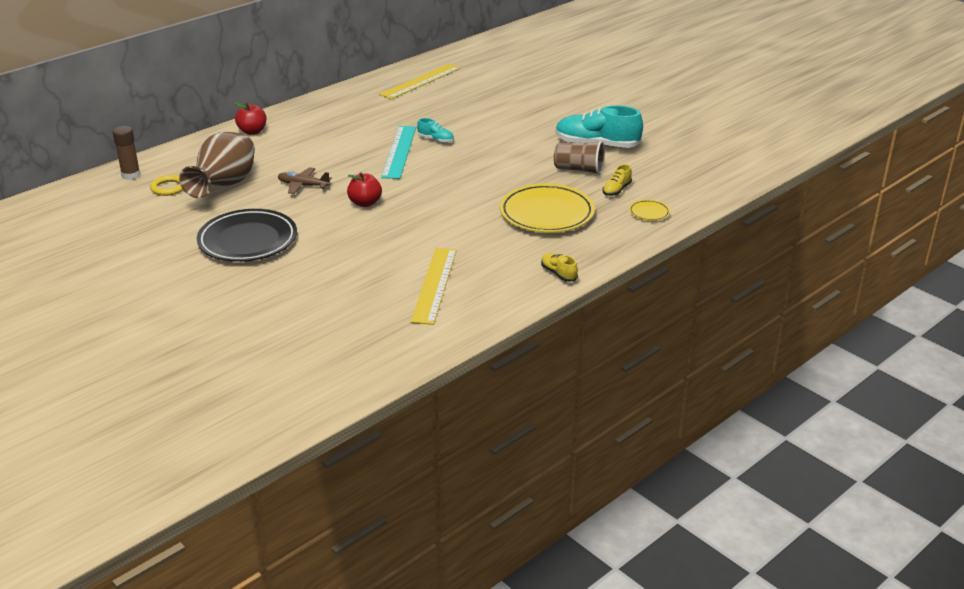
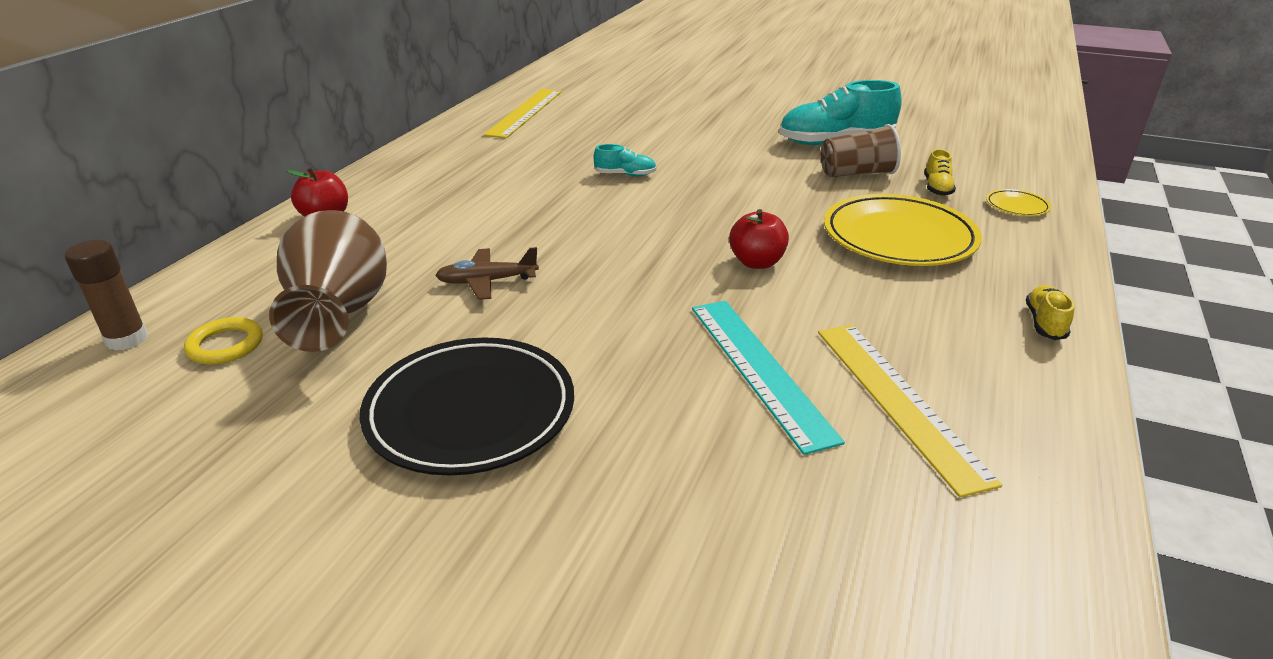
camera: 25 degrees left, 0 degrees up
(365, 203) = (620, 285): red apple -> red apple (756, 262)
(399, 152) = (590, 200): turquoise ruler -> turquoise ruler (759, 369)
(558, 274) = (1044, 323): yellow shoe -> yellow shoe turned 75 degrees clockwise

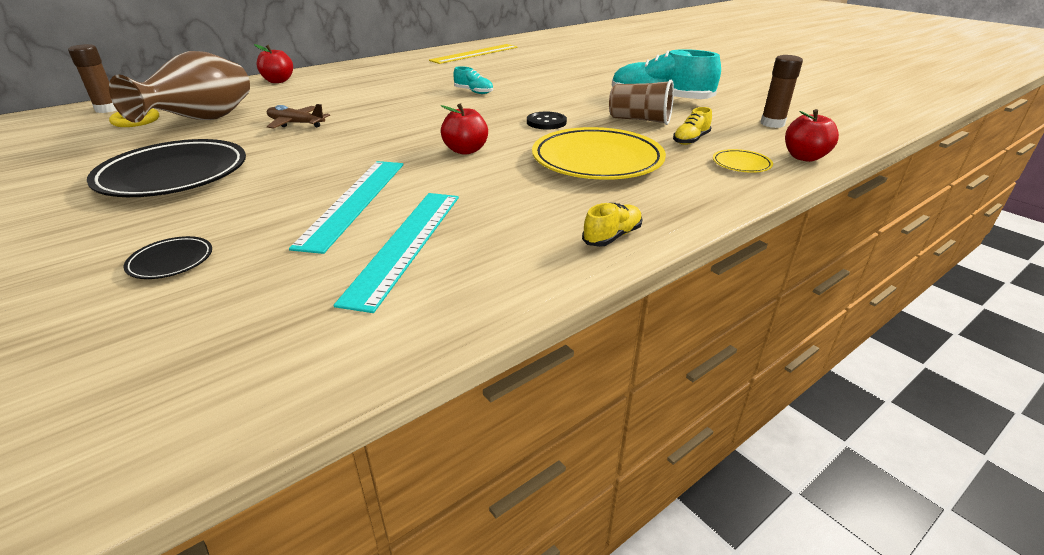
camera: 30 degrees right, 0 degrees up
(705, 524) = (171, 261): none -> black plate
(774, 200) = (546, 122): none -> black button
(898, 400) = (406, 244): yellow ruler -> turquoise ruler
(970, 149) = (772, 124): none -> brown glue stick
(1049, 184) = (804, 157): none -> red apple

